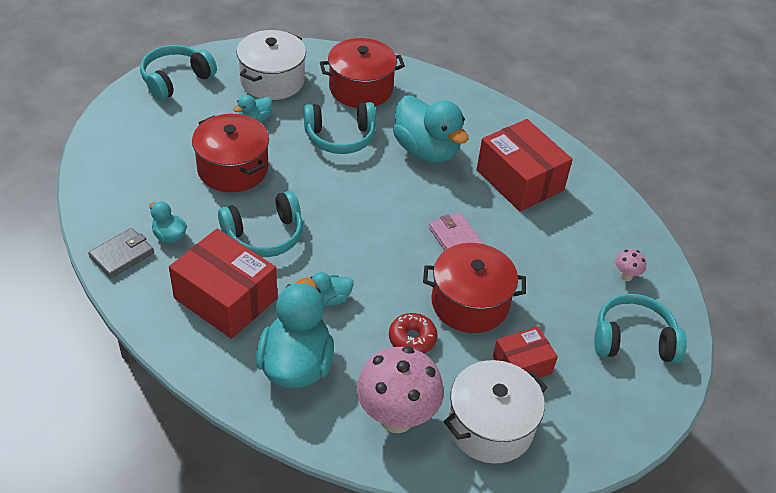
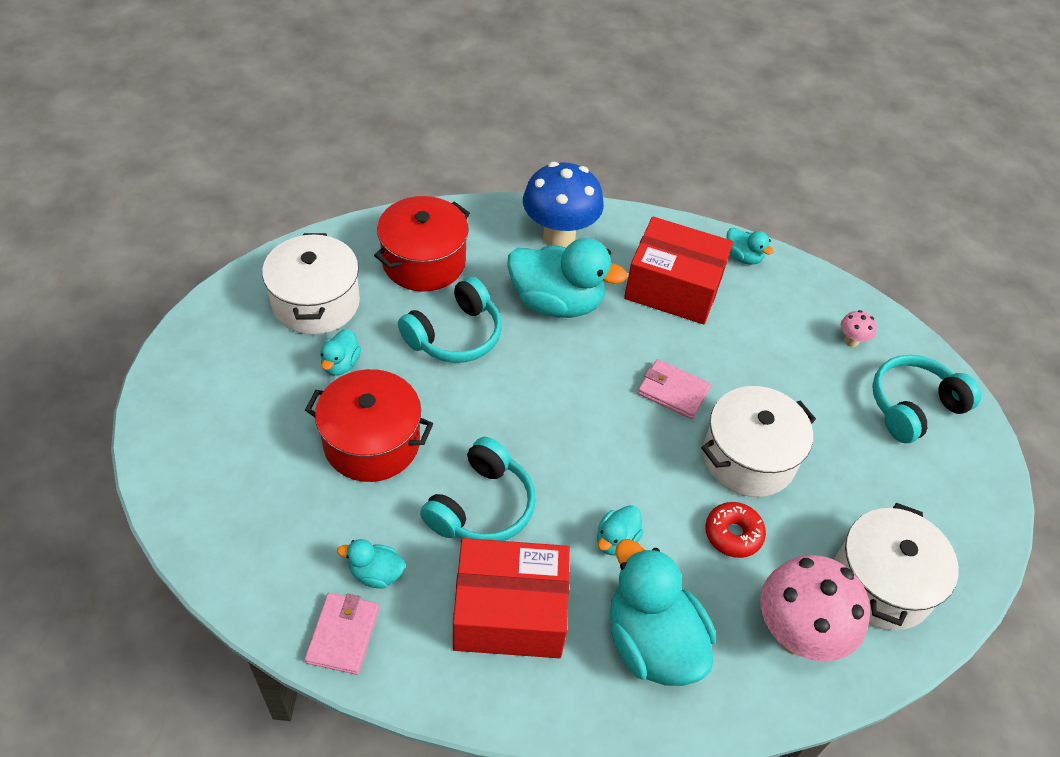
camera: 35 degrees left, 5 degrees up
(122, 255) = (343, 635): grey wallet -> pink wallet
(176, 80) = (197, 362): turquoise headphones -> none
(467, 114) = (559, 237): none -> blue mushroom
(470, 303) = (748, 458): red pot -> white pot
(522, 365) = (850, 496): red box -> none
(593, 186) = (743, 257): none -> turquoise duck

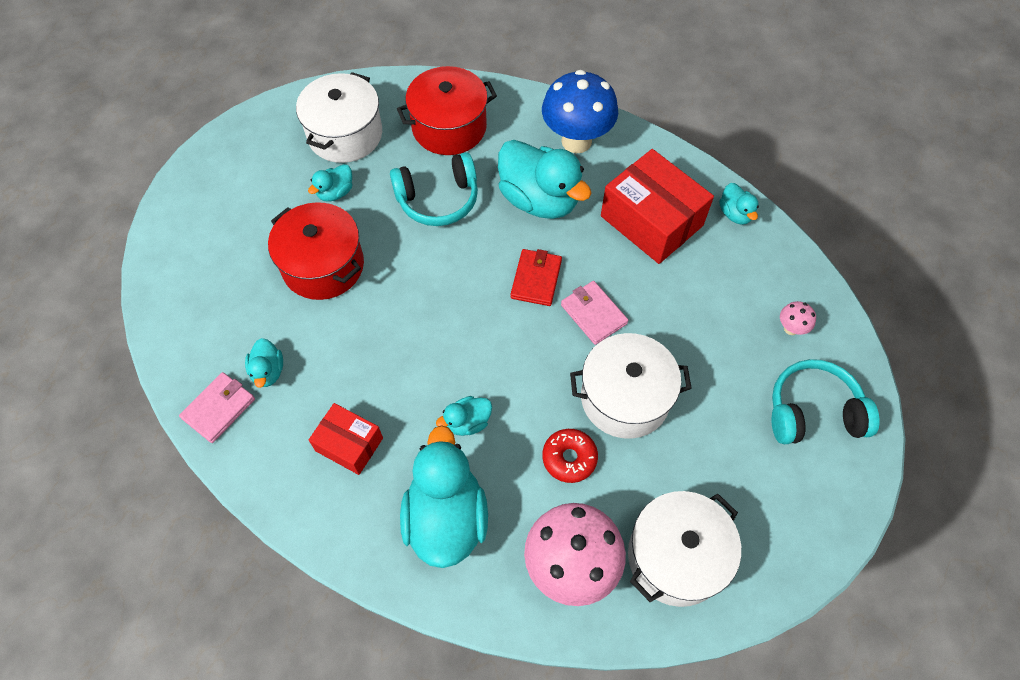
camera: 30 degrees right, 10 degrees up
(376, 573) = (268, 371): turquoise duck -> turquoise duck turned 135 degrees counterclockwise
(482, 506) = (377, 351): turquoise headphones -> none
(509, 612) = (349, 444): red box -> red box, size x0.58
(599, 378) = (536, 279): none -> red wallet

